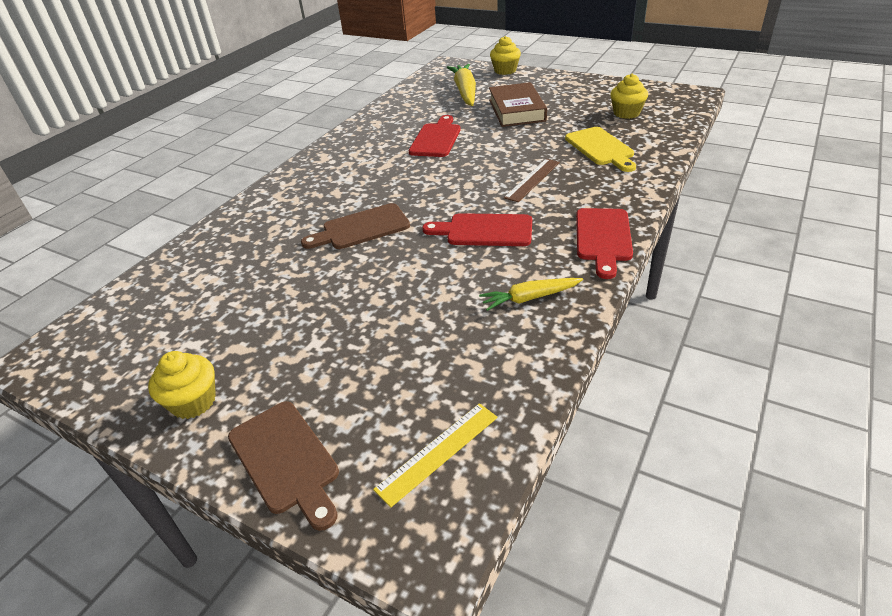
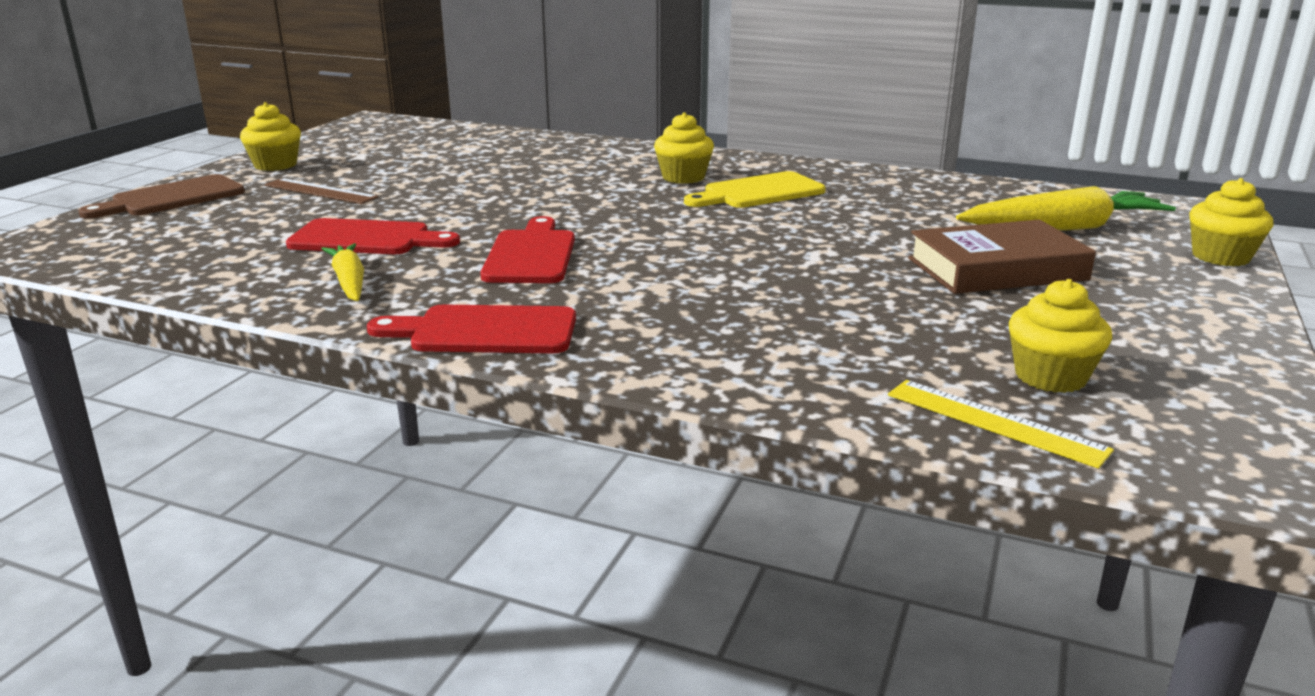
camera: 80 degrees right, 15 degrees down
(343, 181) = (683, 177): none -> yellow cupcake
(361, 228) = (555, 194): brown cutting board -> none
(436, 139) = (837, 217): red cutting board -> red cutting board (366, 239)
(438, 452) = (124, 247): yellow ruler -> yellow ruler (995, 422)
(532, 180) = (692, 283): brown ruler -> brown ruler (320, 191)
(600, 148) = (837, 341): yellow cutting board -> yellow cutting board (758, 192)

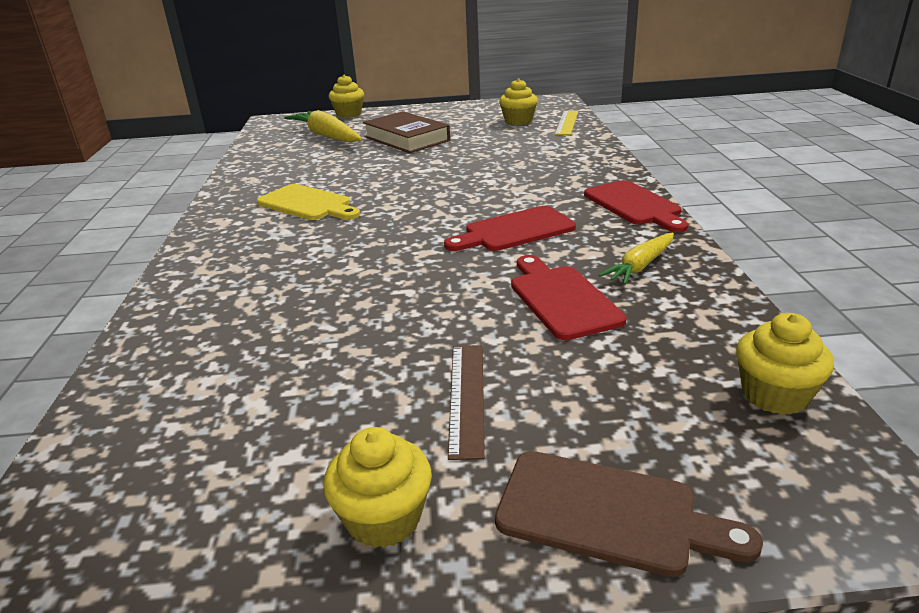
camera: 115 degrees left, 5 degrees up
(683, 177) = (280, 235): yellow cupcake -> yellow cupcake (774, 395)

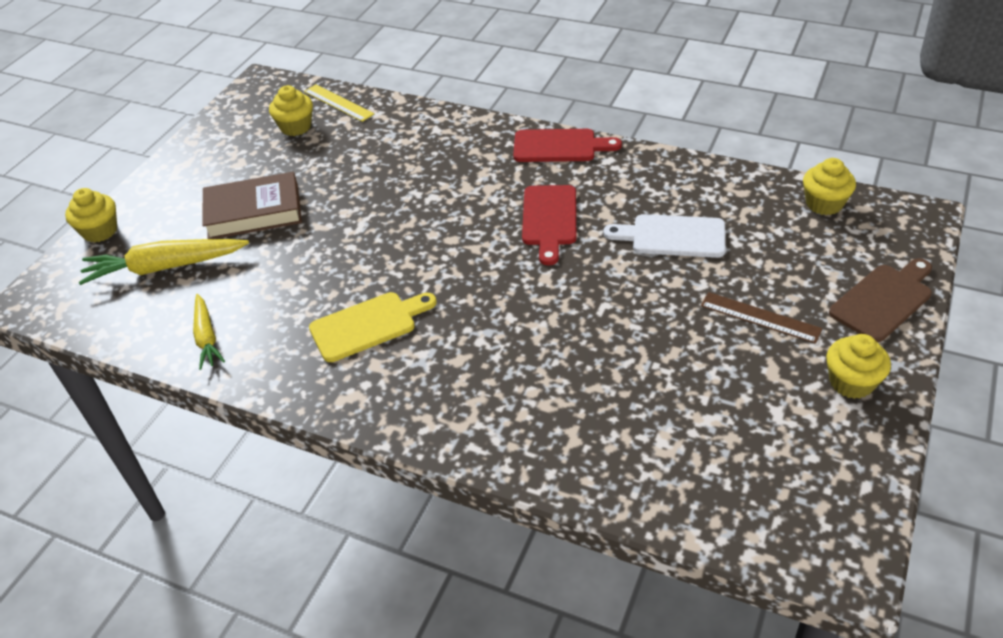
camera: 60 degrees left, 15 degrees up
(562, 299) = (672, 236): red cutting board -> white cutting board
(640, 266) = (655, 185): yellow carrot -> yellow carrot (207, 337)

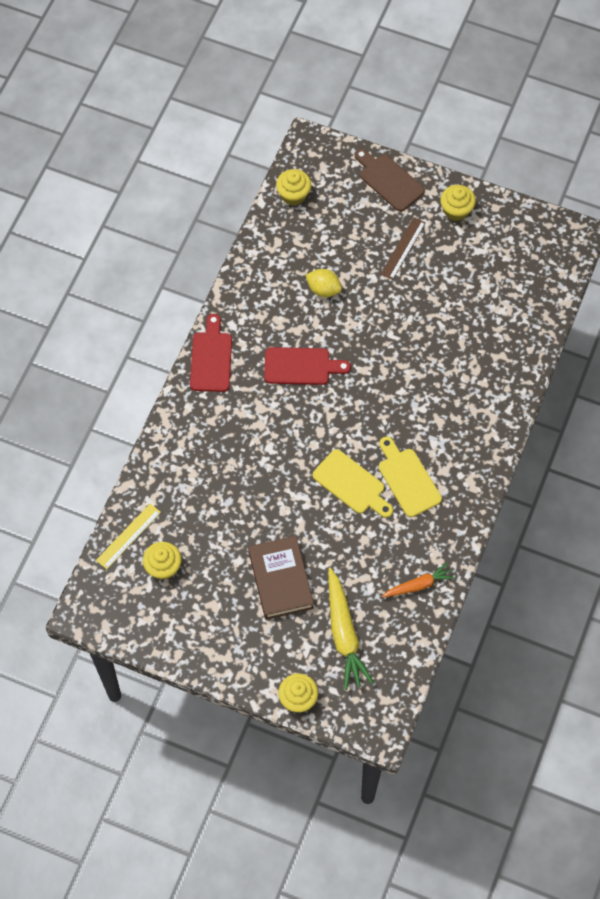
camera: 95 degrees left, 20 degrees up
(207, 337) = (418, 585): yellow carrot -> orange carrot
(370, 269) = (351, 484): none -> yellow cutting board
(672, 236) = (323, 289): white cutting board -> yellow lemon

